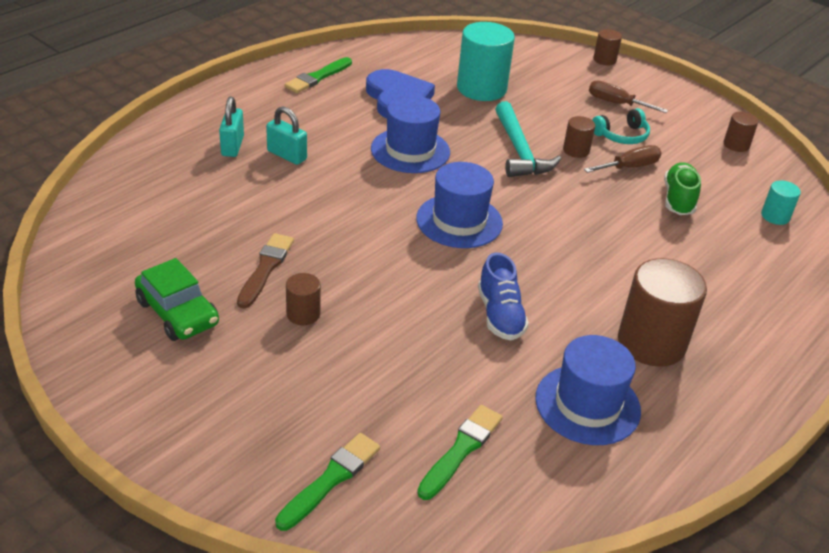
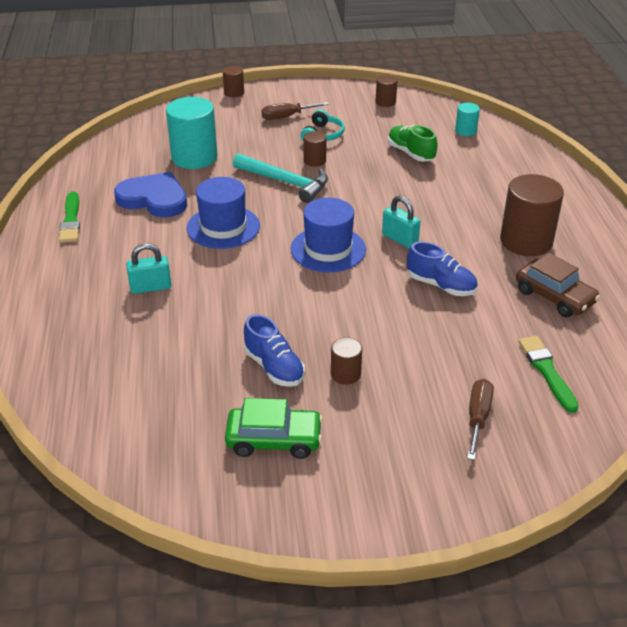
camera: 45 degrees left, 0 degrees up
(232, 146) = (100, 309): turquoise padlock -> turquoise padlock (400, 239)
(265, 268) = (274, 367): brown brush -> blue shoe
(330, 479) = (522, 446): green brush -> none
(587, 404) = (554, 297): blue hat -> brown car
(629, 167) = (358, 151): brown screwdriver -> brown screwdriver (478, 417)

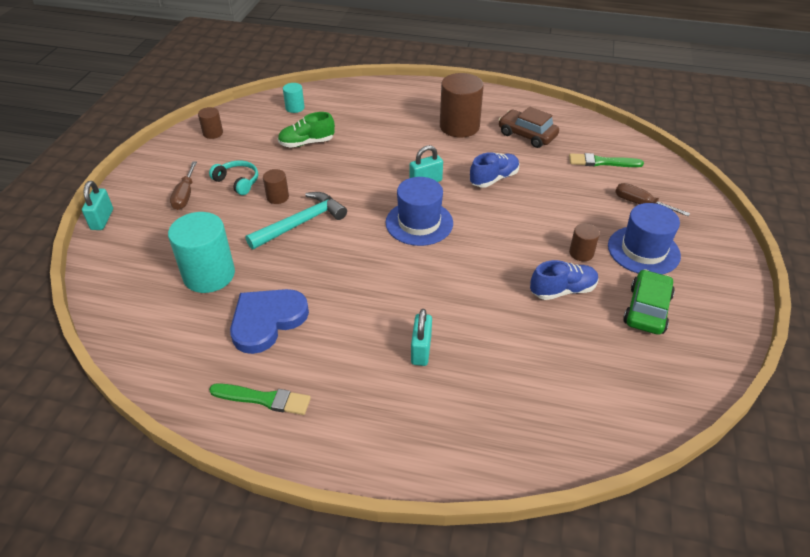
camera: 70 degrees left, 5 degrees up
(223, 227) = (349, 279): blue hat -> blue hat (643, 250)
(234, 93) = (102, 219): brown cylinder -> turquoise padlock
(554, 297) = (527, 135): brown car -> brown car turned 120 degrees counterclockwise

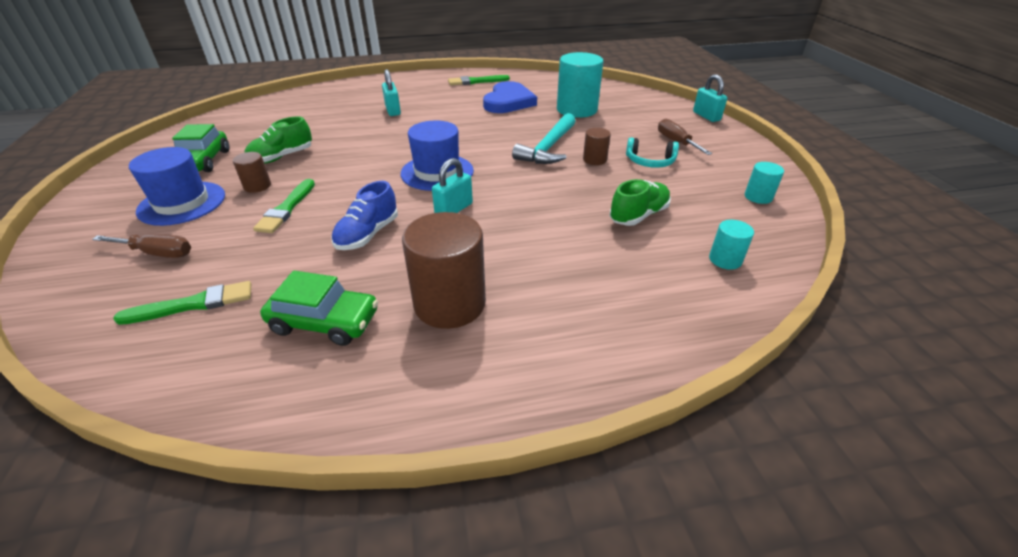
camera: 155 degrees right, 5 degrees down
(213, 133) = (758, 197): brown cylinder -> turquoise cylinder
(527, 135) = (325, 322): brown car -> green car
(552, 219) = (287, 208): none -> green brush
(563, 290) = (282, 157): blue shoe -> green shoe

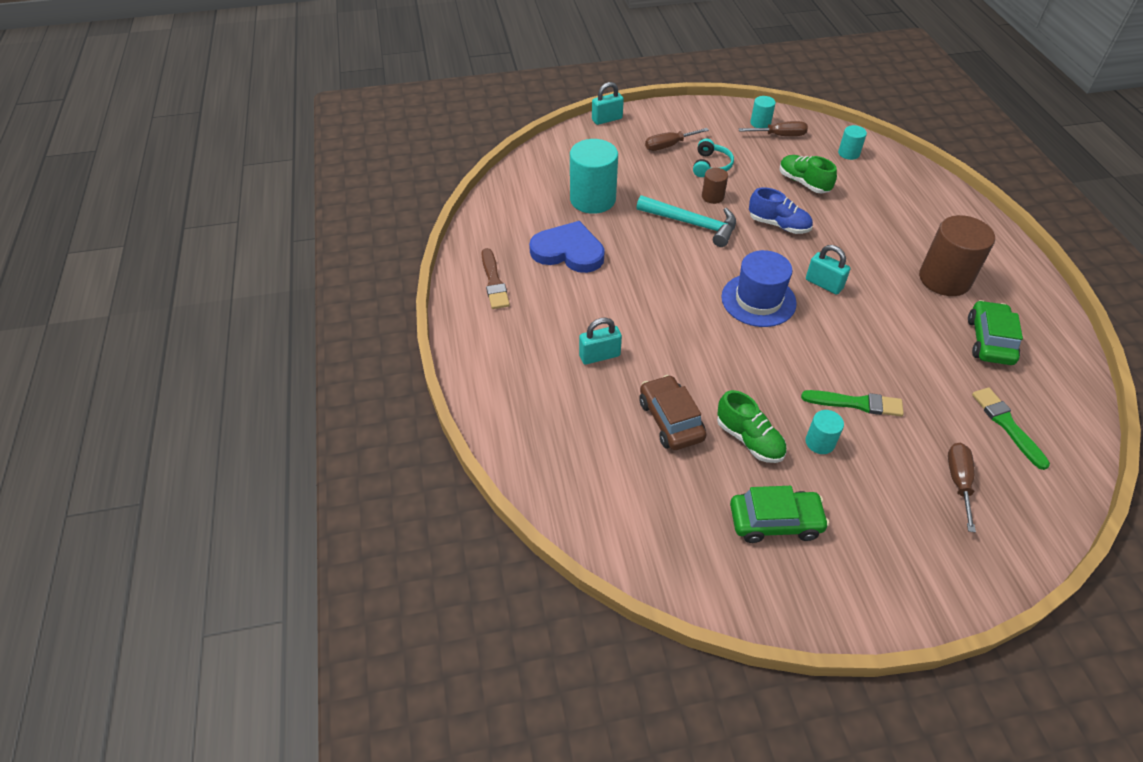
camera: 90 degrees left, 10 degrees up
(182, 203) = (872, 501): blue hat -> none
(257, 186) = (820, 442): brown cylinder -> turquoise cylinder
(319, 131) = (671, 420): none -> brown car
(367, 235) = (879, 335): blue shoe -> blue shoe (778, 225)
(476, 81) = (494, 281): green brush -> brown brush
(737, 208) = (780, 135): none -> brown screwdriver

